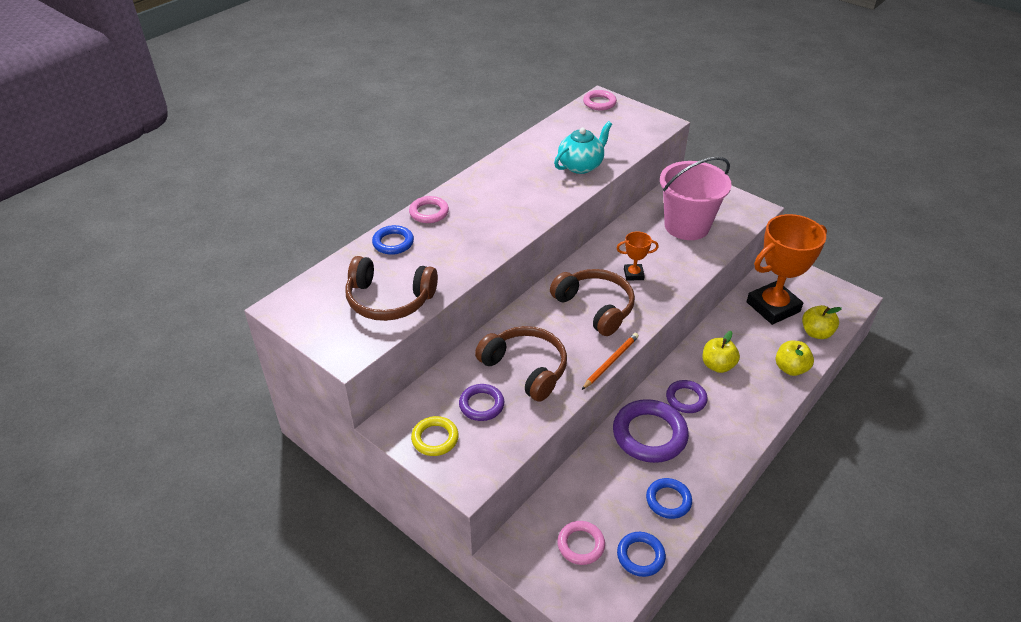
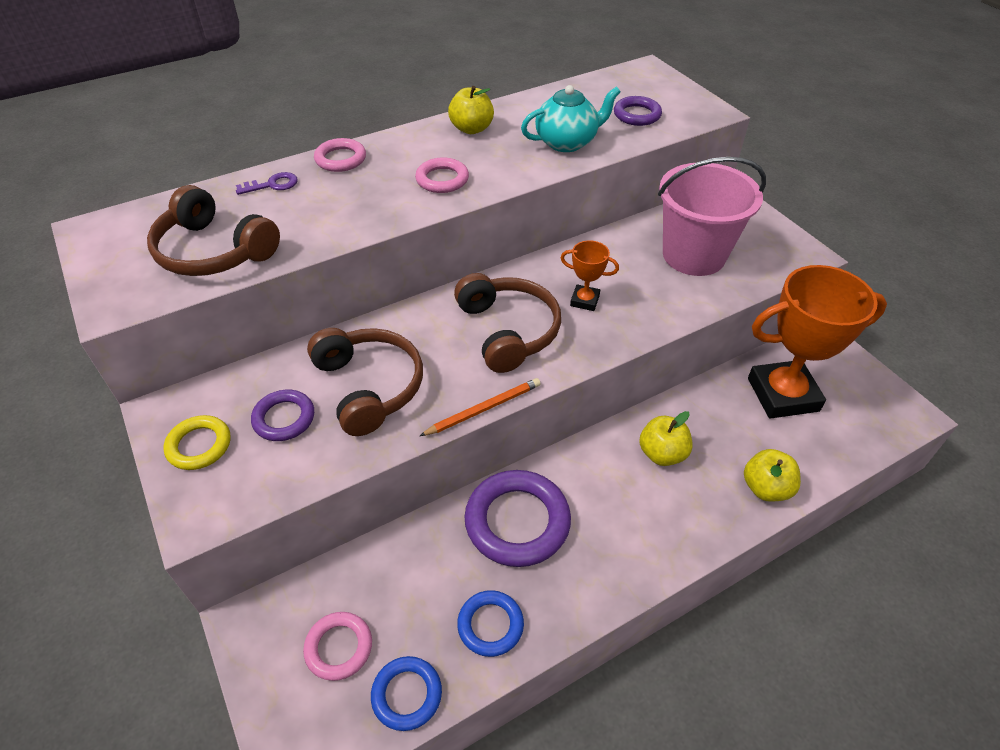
camera: 20 degrees right, 5 degrees up
(393, 243) = (272, 185): blue ring -> purple key
(599, 103) = (641, 74): pink ring -> pink ring (442, 179)
(686, 399) = (594, 487): purple ring -> purple ring (637, 115)
(816, 333) = (829, 447): yellow apple -> yellow apple (471, 129)

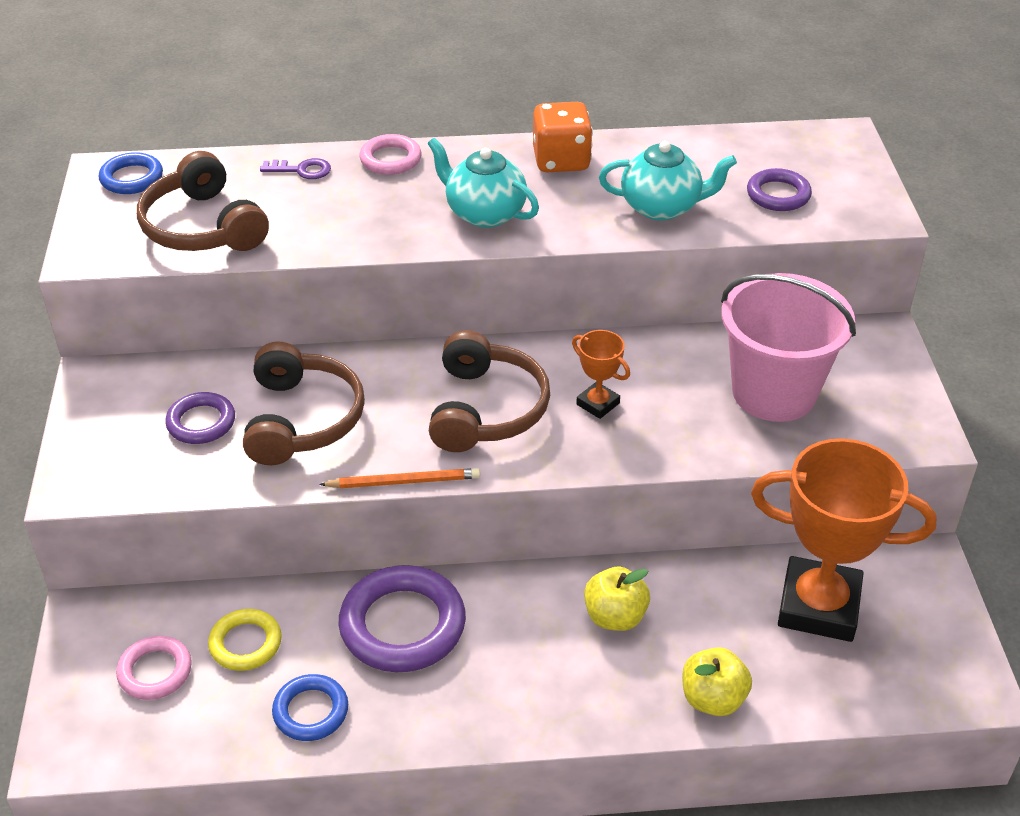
camera: 25 degrees right, 5 degrees down
(199, 445) = (110, 421): yellow ring -> yellow ring (245, 643)
(407, 694) = (193, 738): blue ring -> blue ring (132, 178)
(442, 179) = (484, 213): pink ring -> turquoise teapot
(471, 129) = (561, 161): yellow apple -> orange dice

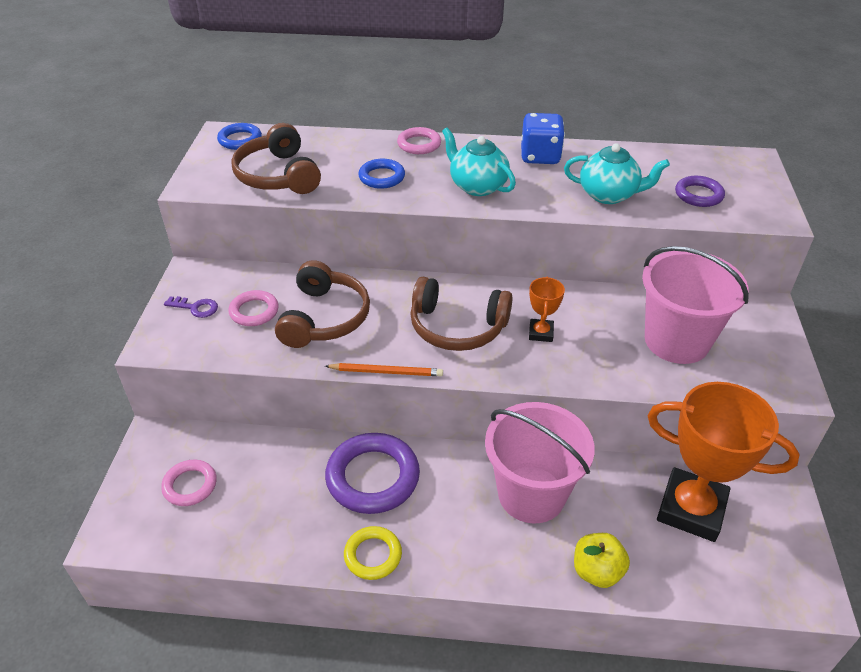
camera: 10 degrees right, 0 degrees up
(201, 422) = (254, 311): purple ring -> pink ring
(245, 643) = (258, 474): yellow ring -> yellow ring (373, 555)
(302, 170) = (356, 145): purple key -> purple key (195, 308)
(311, 711) = (292, 533): blue ring -> blue ring (382, 177)
(486, 409) = (457, 327): brown headphones -> brown headphones turned 90 degrees clockwise
(561, 161) = (540, 156): orange dice -> blue dice
(598, 404) = (541, 333): orange trophy -> orange trophy turned 45 degrees clockwise
(615, 617) = (531, 494): yellow apple -> pink bucket

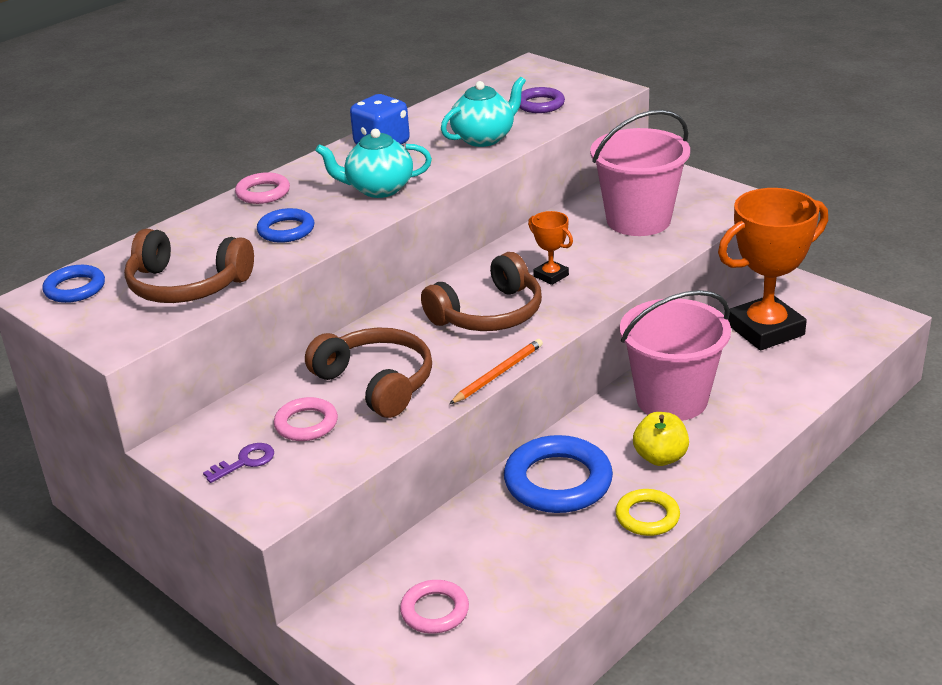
camera: 50 degrees left, 10 degrees down
(373, 477) = (558, 481): purple ring -> blue ring
(597, 571) = (778, 402): yellow apple -> yellow apple (660, 457)

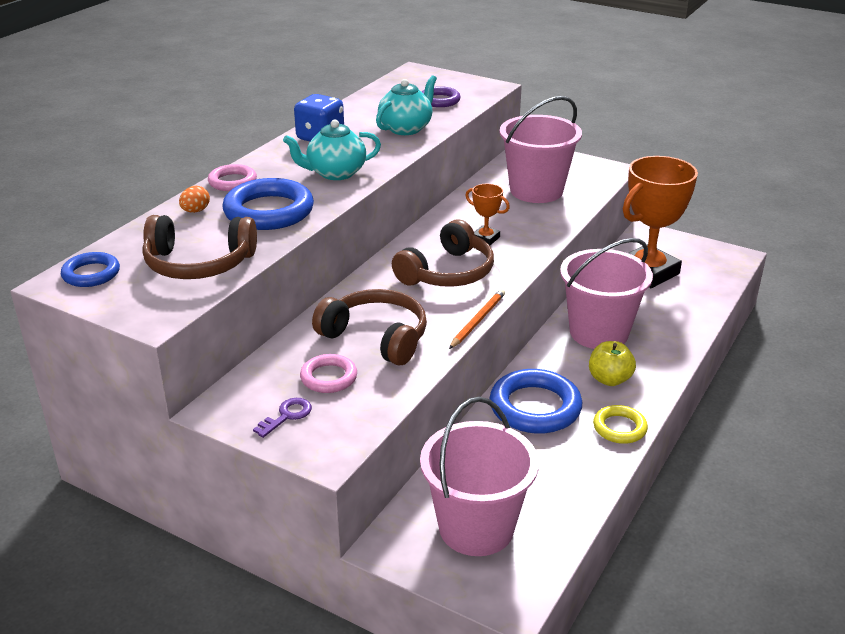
camera: 15 degrees left, 0 degrees up
(209, 224) = (195, 211): none -> orange egg
(286, 230) = (269, 211): blue ring -> blue ring, size x1.76
(435, 611) = (476, 528): pink ring -> pink bucket

